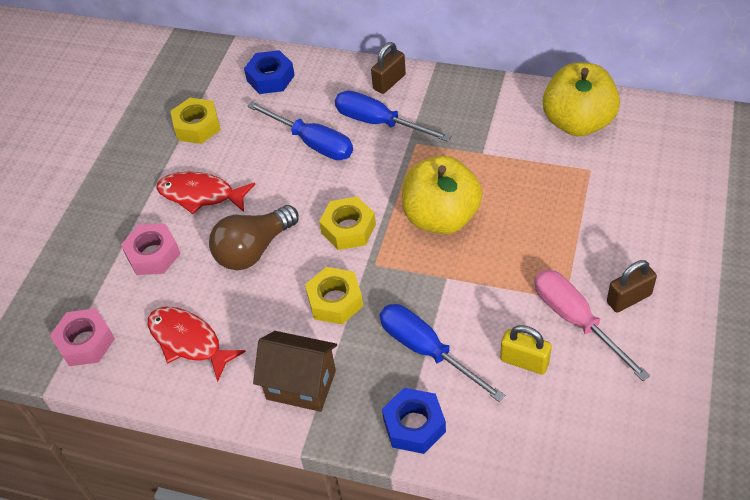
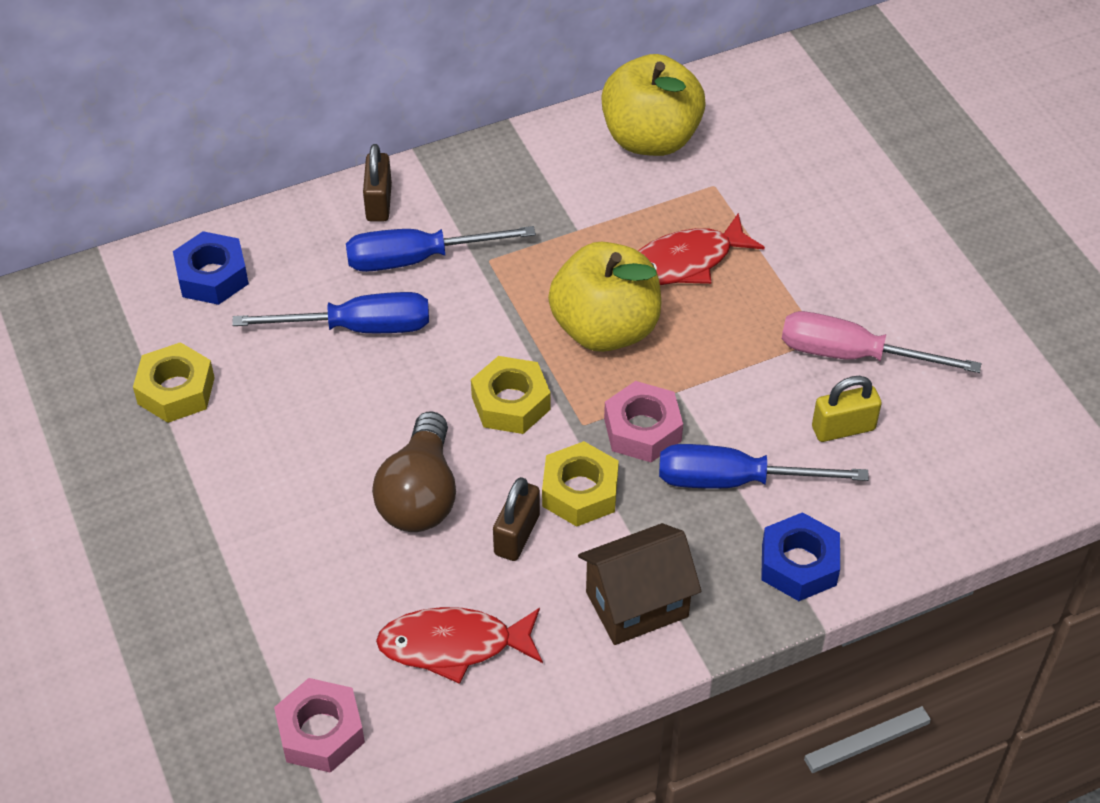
camera: 45 degrees left, 0 degrees up
(153, 255) = (294, 578): pink nut -> pink nut (642, 430)
(200, 195) = (277, 471): red fish -> red fish (685, 262)
(629, 298) = (881, 301): brown padlock -> brown padlock (517, 535)

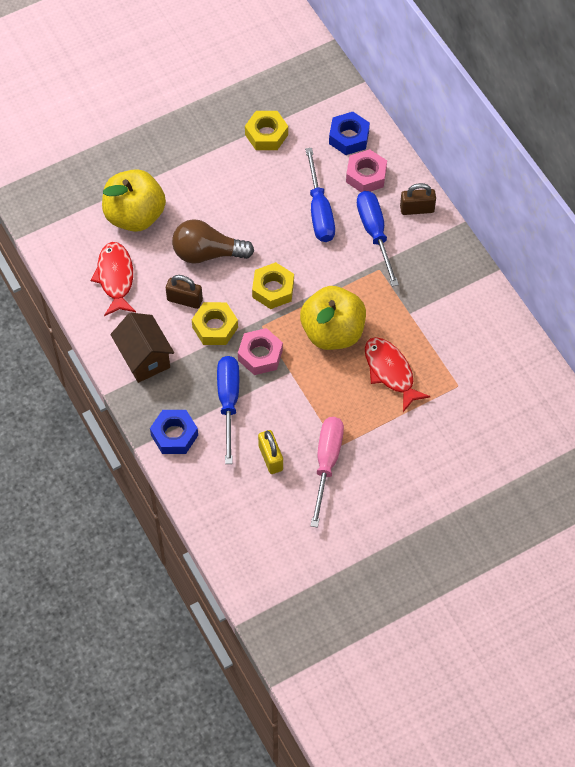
camera: 85 degrees right, 10 degrees up
(321, 732) = (64, 228): pink nut -> pink nut (366, 175)
(650, 138) = (494, 348): yellow apple -> yellow apple (135, 215)

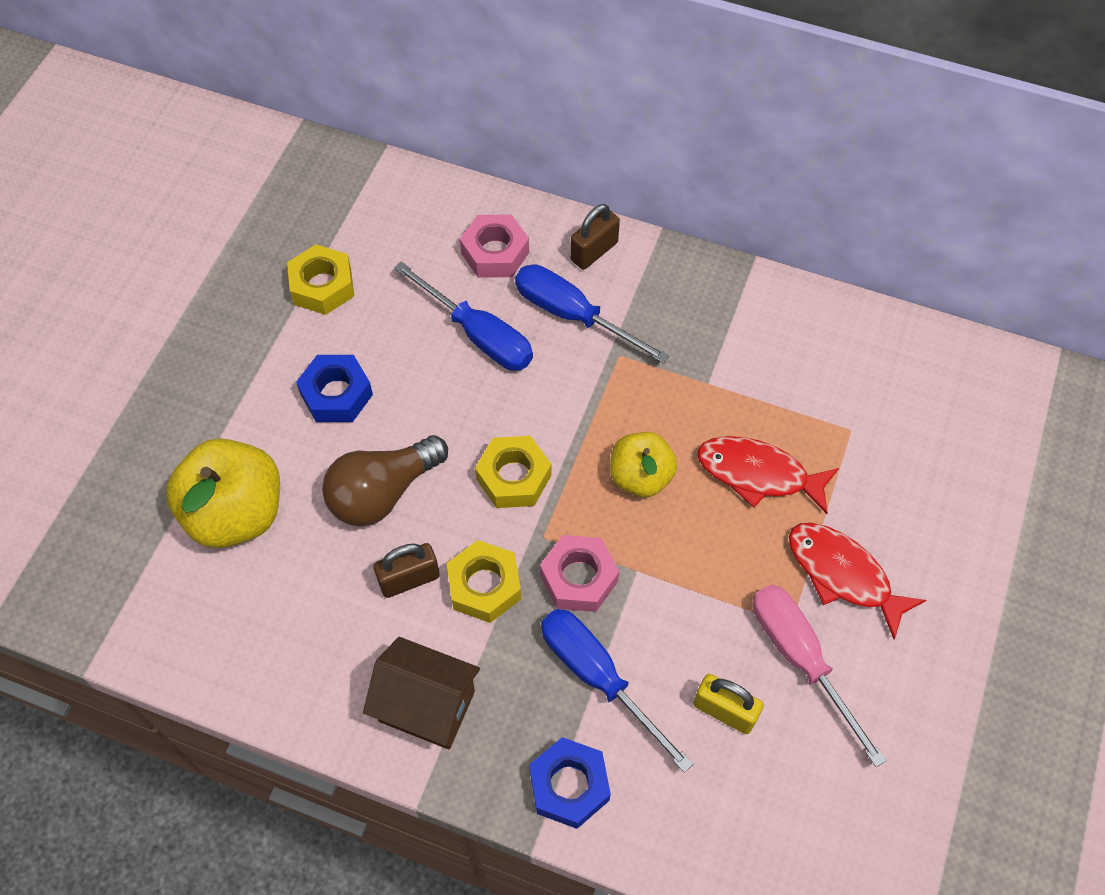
camera: 40 degrees left, 0 degrees up
(115, 278) = (284, 621): red fish -> red fish (843, 574)
(332, 332) = (640, 477): yellow apple -> yellow apple, size x0.62
(349, 137) = (430, 221): blue nut -> blue nut (336, 394)

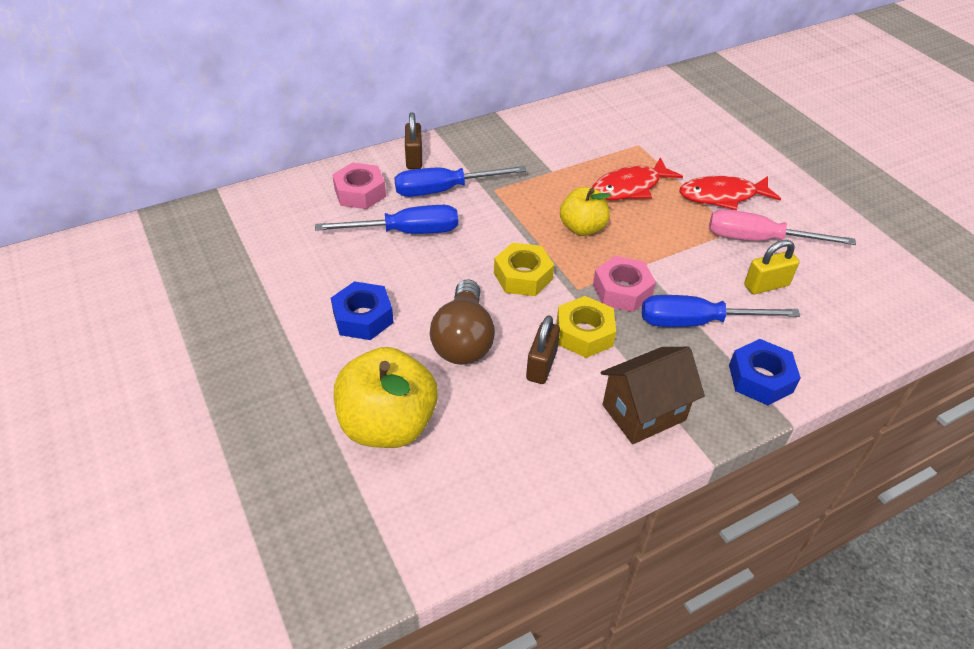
camera: 50 degrees left, 15 degrees down
(322, 286) = (274, 275): yellow nut -> none

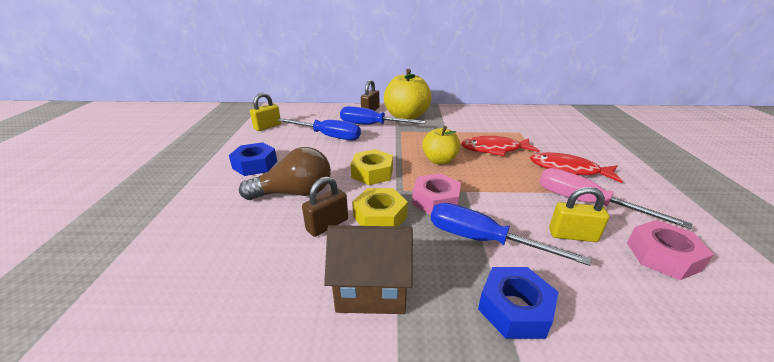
camera: 30 degrees right, 15 degrees down
(294, 242) = (267, 127): none -> yellow padlock
(360, 193) = (325, 117): pink nut -> pink nut (662, 256)
(388, 424) = (190, 222): yellow apple -> yellow apple (406, 116)
(463, 340) = (295, 193): brown light bulb -> brown light bulb turned 135 degrees counterclockwise

